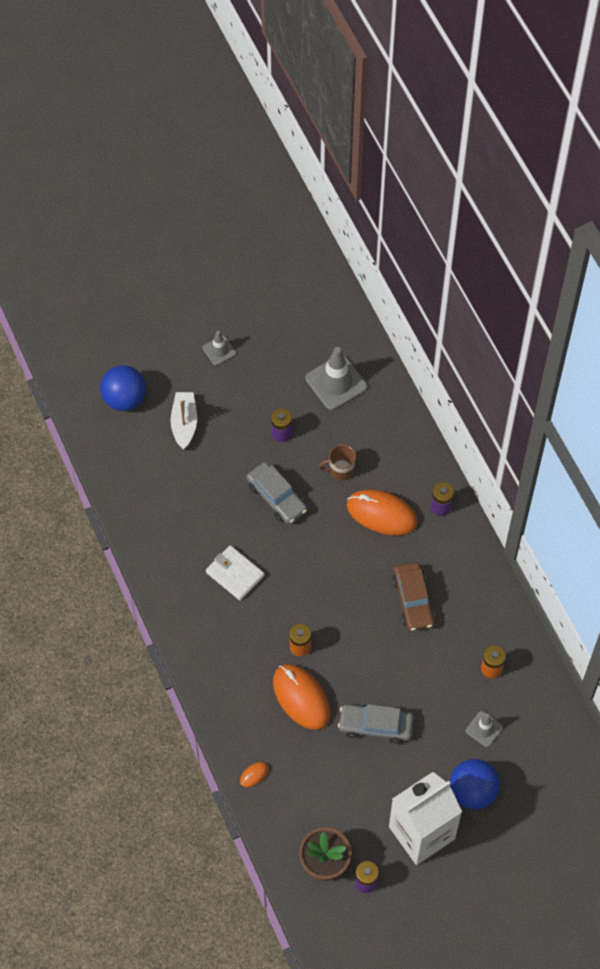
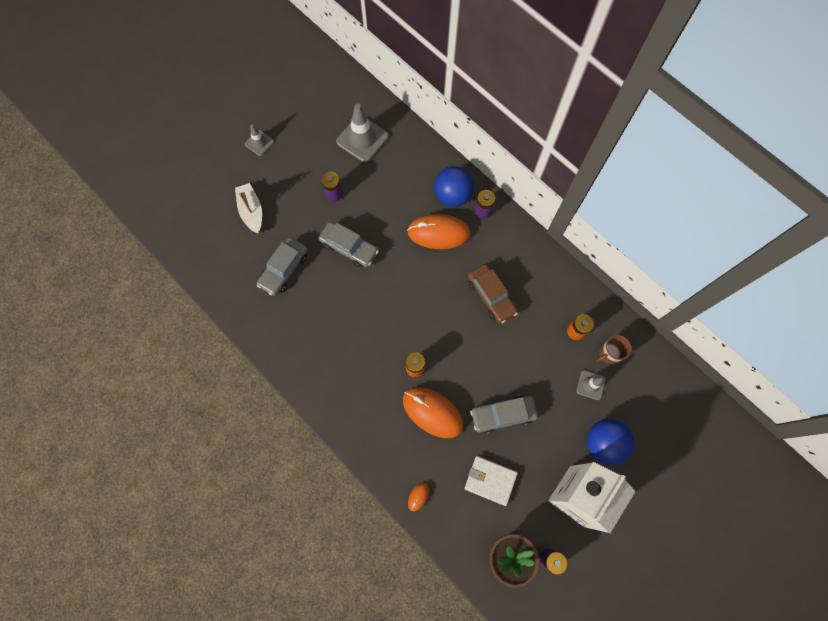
camera: 20 degrees left, 10 degrees up
(124, 399) = (195, 207): blue ball -> blue ball (452, 195)
(197, 497) = (284, 269): none -> grey car
(235, 574) = (338, 324): white wallet -> white wallet (490, 480)
(340, 470) = (392, 208): brown mug -> brown mug (609, 353)

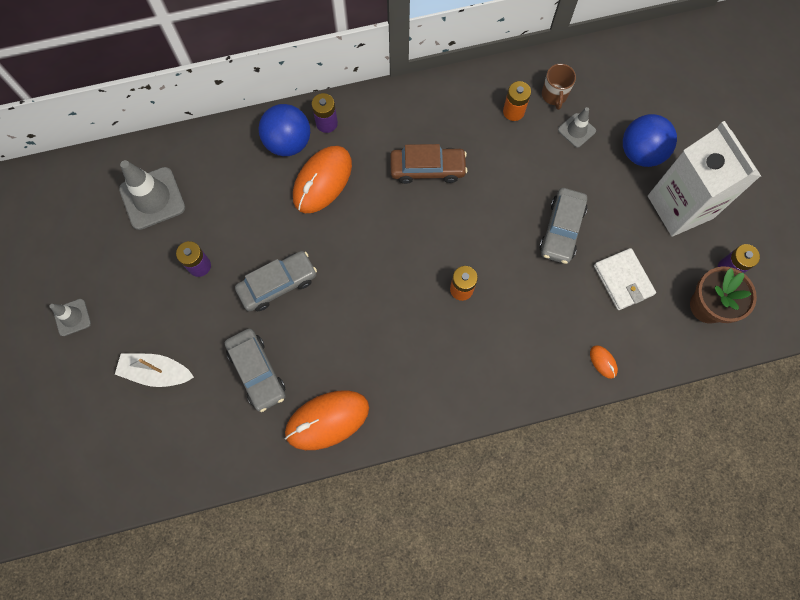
camera: 60 degrees left, 0 degrees up
(432, 412) = (520, 298): orange mouse -> orange mouse (327, 420)
(490, 480) = (623, 280): white wallet -> white wallet turned 75 degrees counterclockwise

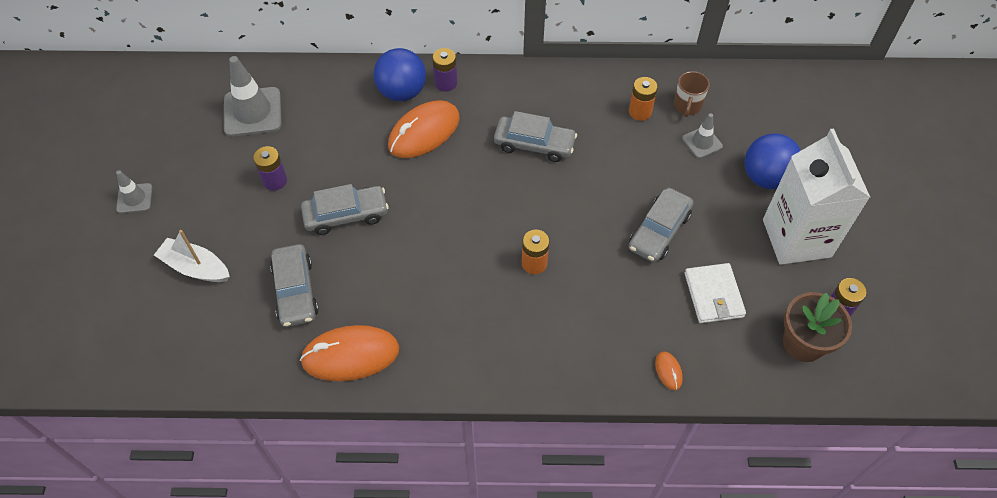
camera: 15 degrees right, 15 degrees down
(427, 169) = (534, 144): brown car -> grey car

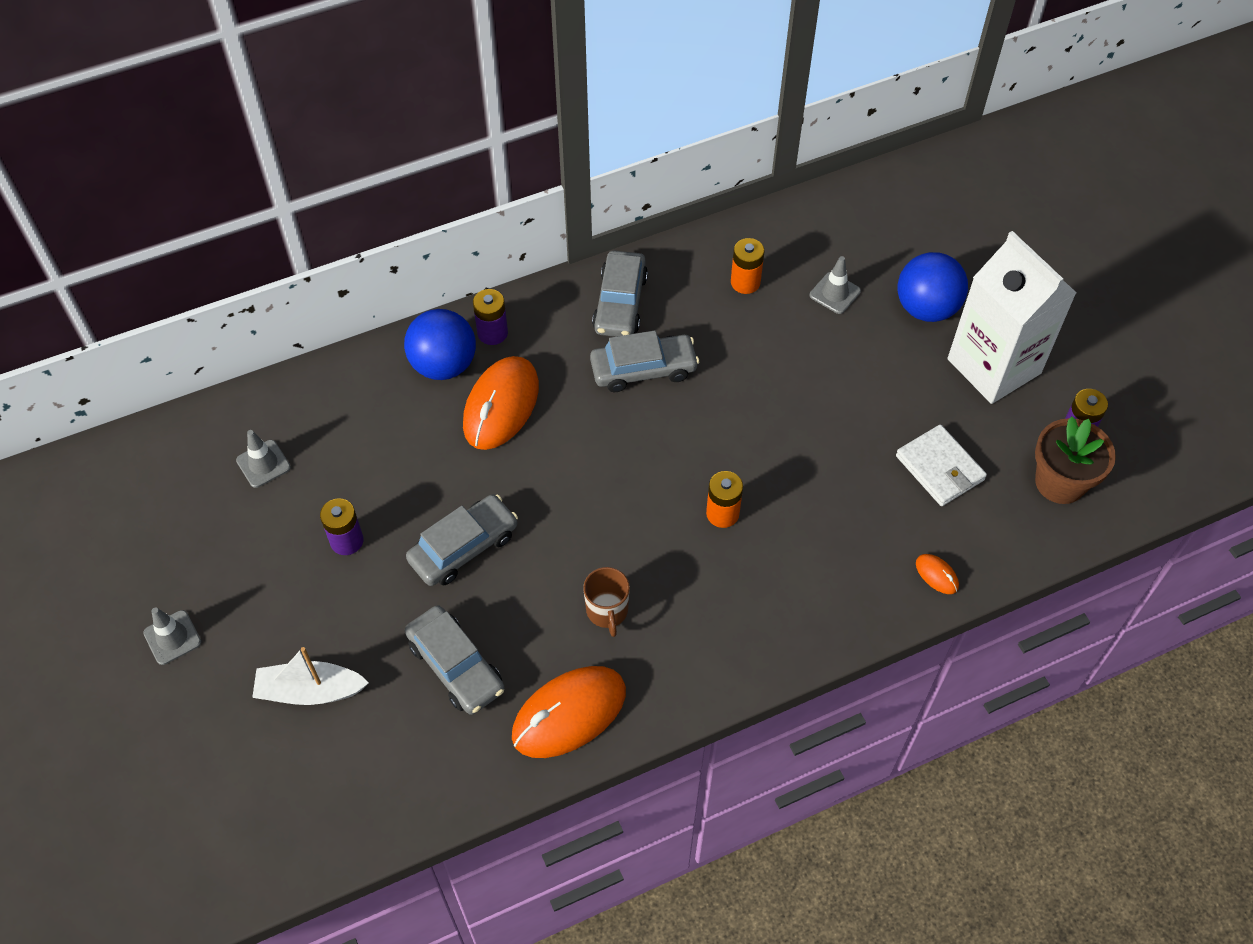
camera: 25 degrees left, 0 degrees up
(252, 112) = (263, 464): grey traffic cone -> grey traffic cone, size x0.55
(659, 231) = (842, 418): grey car -> grey car (620, 303)
(687, 106) = (795, 255): brown mug -> brown mug (607, 611)

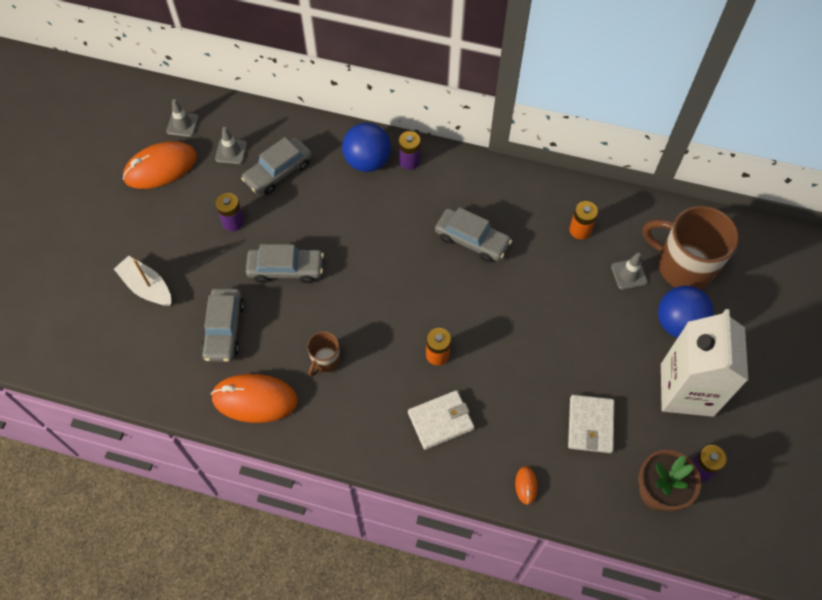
camera: 40 degrees right, 5 degrees up
(172, 637) = (112, 211): grey traffic cone -> grey traffic cone (182, 124)
(501, 406) = (376, 205): orange mouse -> orange mouse (161, 168)
(620, 303) = (495, 192): grey car -> grey car (278, 172)
(792, 578) = (440, 421): none -> white wallet
(879, 249) = (683, 266): none -> brown mug

